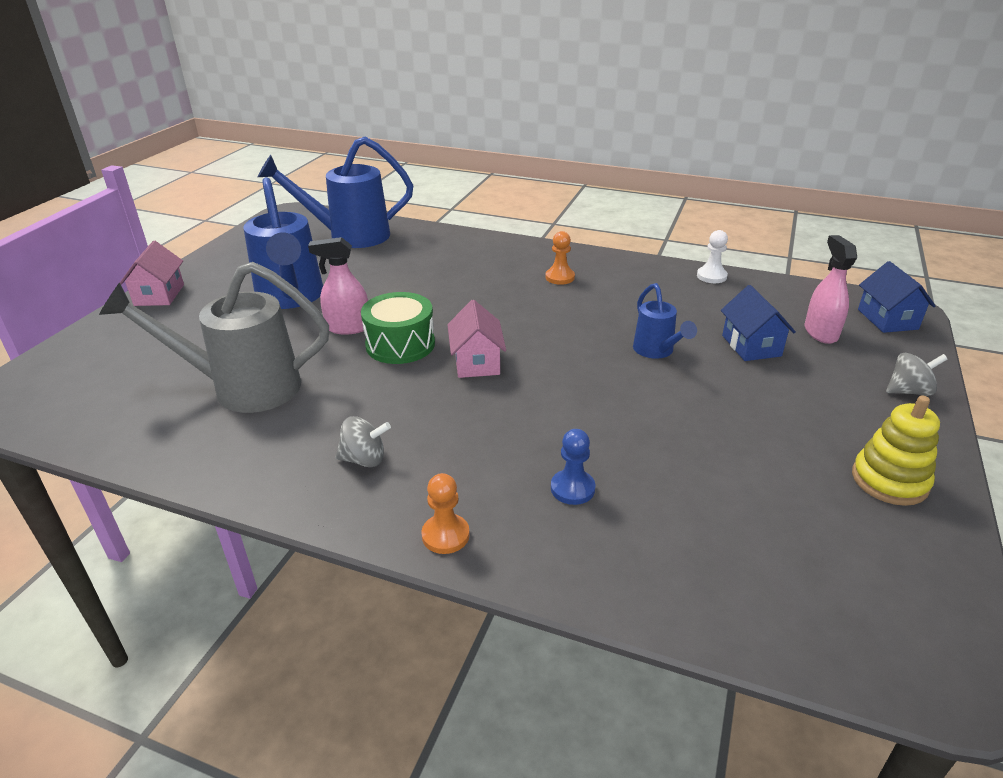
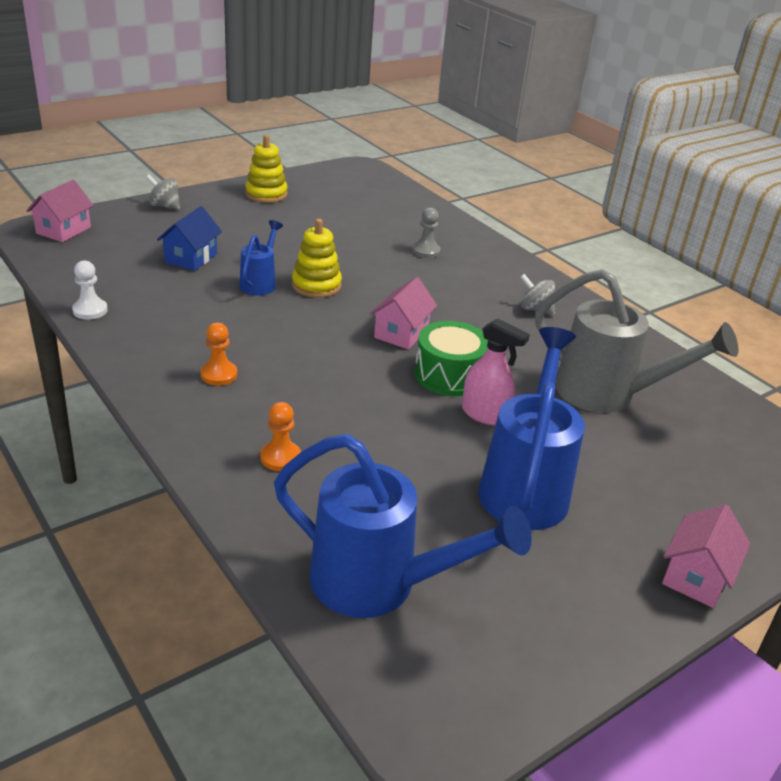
camera: 150 degrees left, 0 degrees up
(445, 535) = (512, 262): orange pawn -> orange pawn (280, 457)
(572, 488) = (426, 251): blue pawn -> grey pawn
(610, 373) = (316, 285): none -> yellow stacking toy
(820, 332) = (127, 244): pink spray bottle -> none
(887, 319) = (63, 230): blue house -> pink house

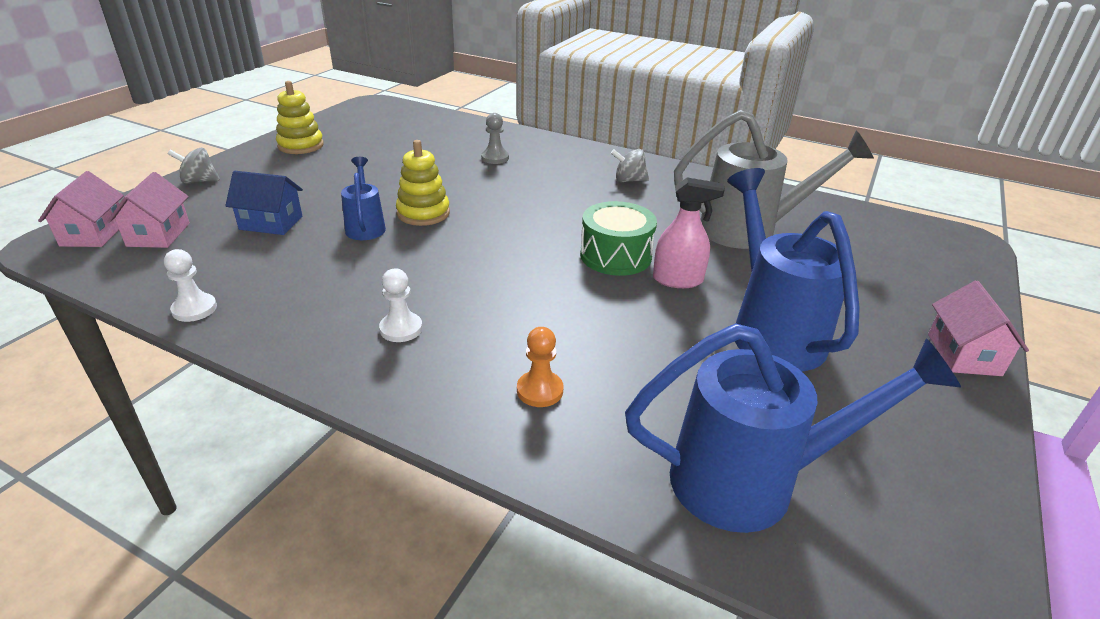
camera: 25 degrees left, 0 degrees up
(191, 258) = (271, 223): blue house -> blue house turned 75 degrees counterclockwise
(219, 375) = (401, 329): orange pawn -> white pawn
(401, 333) = (540, 232): pink house -> pink house (158, 234)

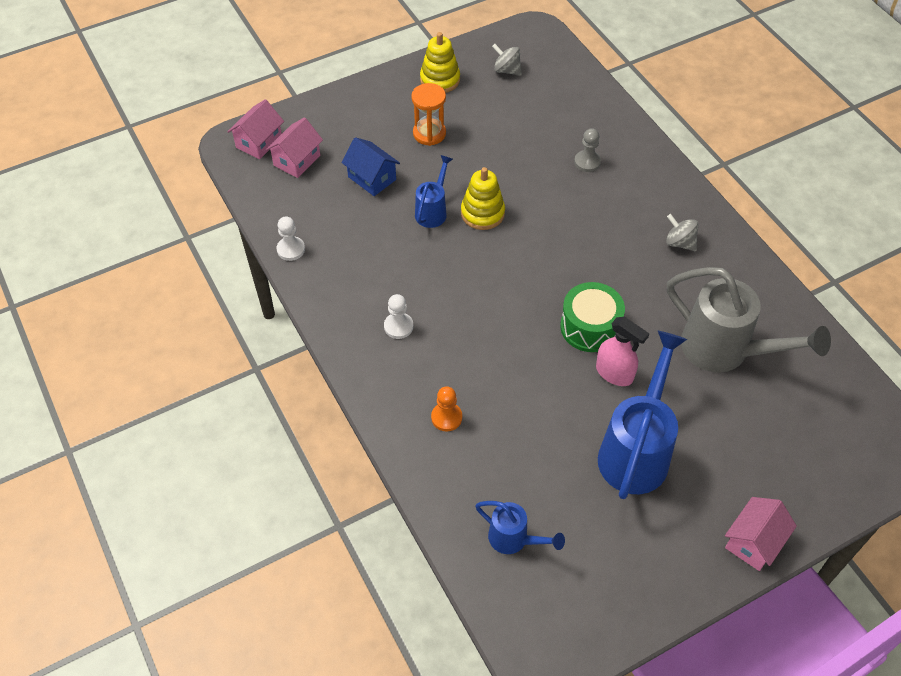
camera: 35 degrees right, 20 degrees up
(199, 181) = (345, 102): grey spinning top -> grey spinning top (506, 70)
(316, 178) = (429, 133): none -> orange hourglass
(752, 481) = (514, 539): blue watering can -> blue watering can, size x0.53

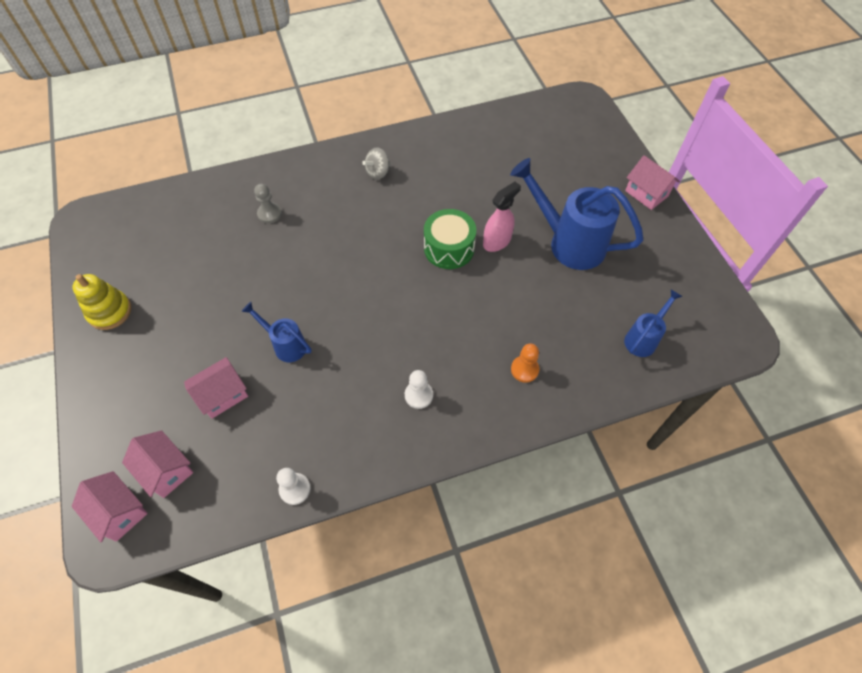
camera: 80 degrees left, 5 degrees up
(372, 178) = (222, 395): blue house -> pink house
(429, 133) = (182, 333): orange hourglass -> none
(482, 213) = (302, 304): yellow stacking toy -> none
(506, 70) = (125, 252): grey spinning top -> none
(725, 351) = (487, 170): grey watering can -> none

